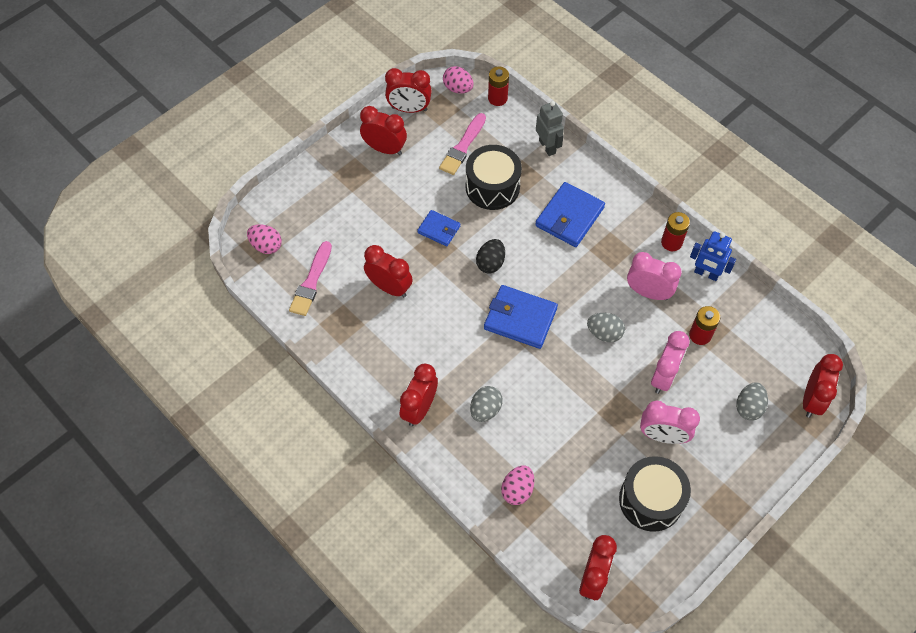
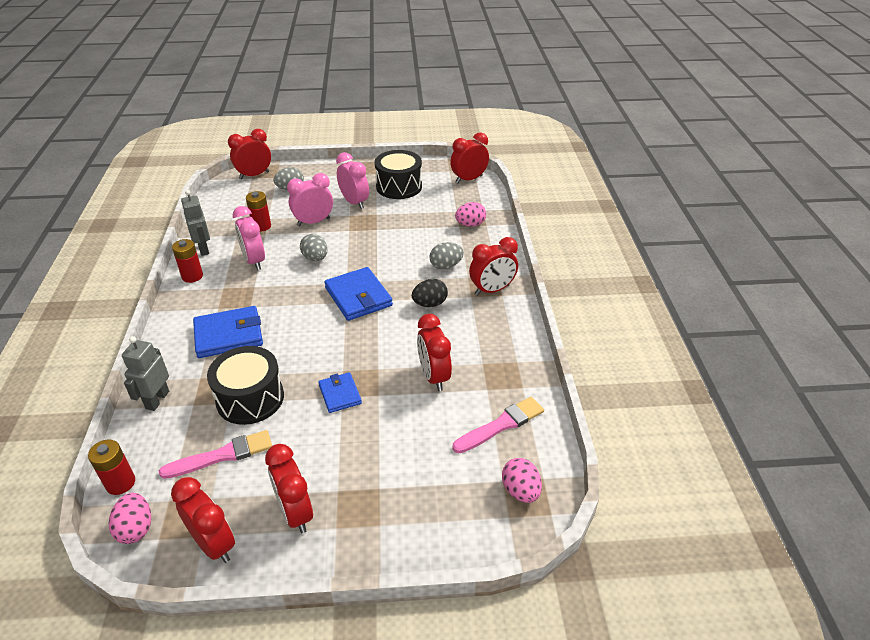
camera: 140 degrees left, 20 degrees down
(490, 263) = (332, 342): black egg -> black egg (430, 304)
(706, 274) = (204, 249): blue robot -> grey robot

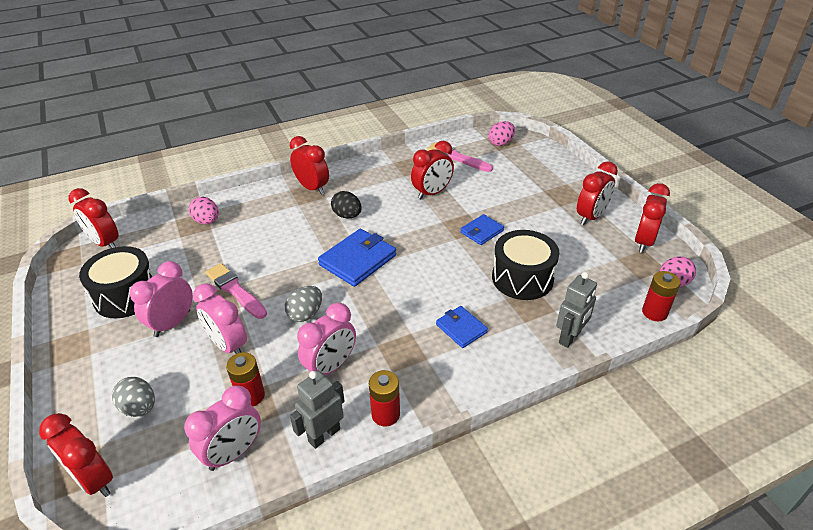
camera: 110 degrees left, 0 degrees up
(157, 400) = (570, 337): grey robot -> grey robot turned 45 degrees counterclockwise
(222, 455) = (583, 269): pink brush -> pink brush (235, 290)
(226, 216) = (233, 453): none -> pink clock
(229, 335) = (461, 328): blue wallet -> blue wallet, size x0.59
(446, 266) = (286, 220): grey egg -> none

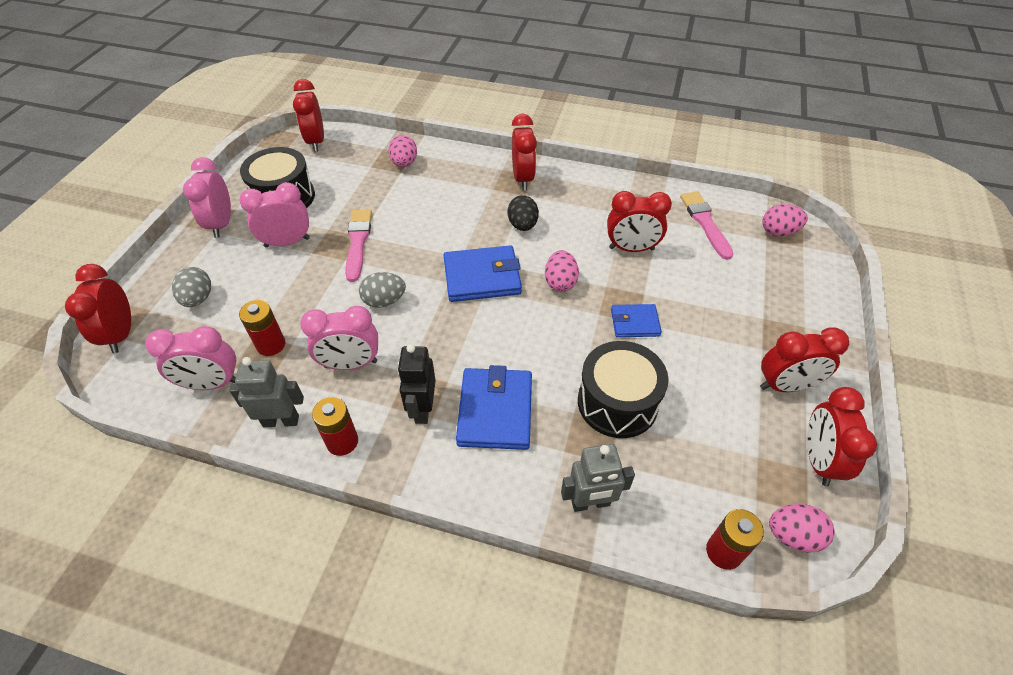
camera: 40 degrees right, 10 degrees up
(228, 345) = (302, 289): pink clock -> pink clock (221, 224)
(412, 235) = (560, 282): none -> pink egg
(415, 358) = (422, 409): none -> black robot
(461, 328) = (495, 411): blue wallet -> blue wallet, size x1.70
(643, 242) = (818, 460): red clock -> red clock turned 60 degrees counterclockwise

